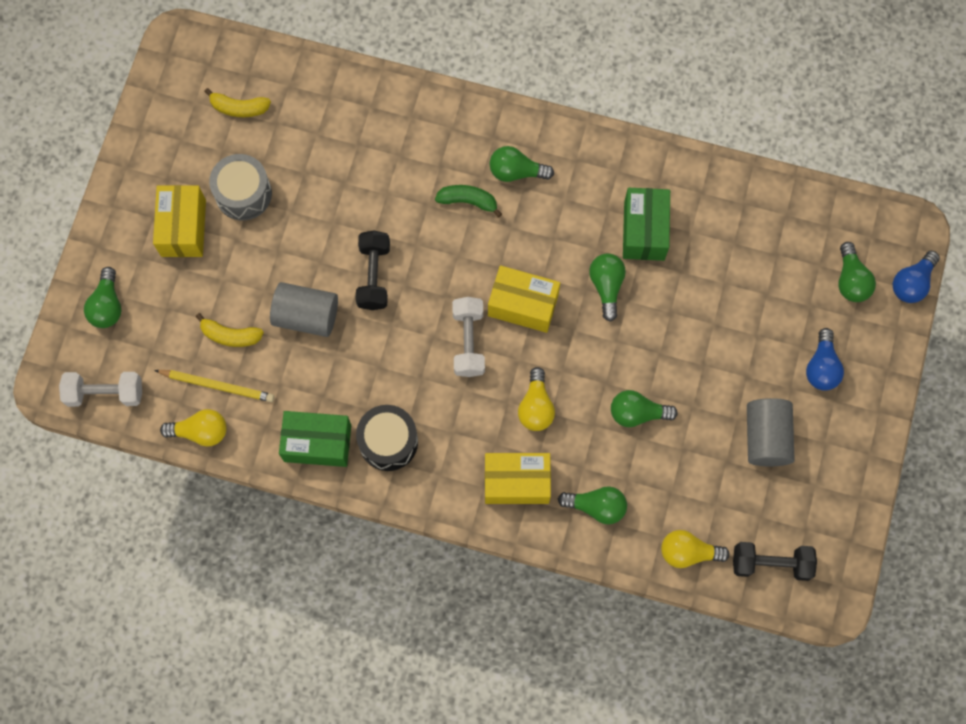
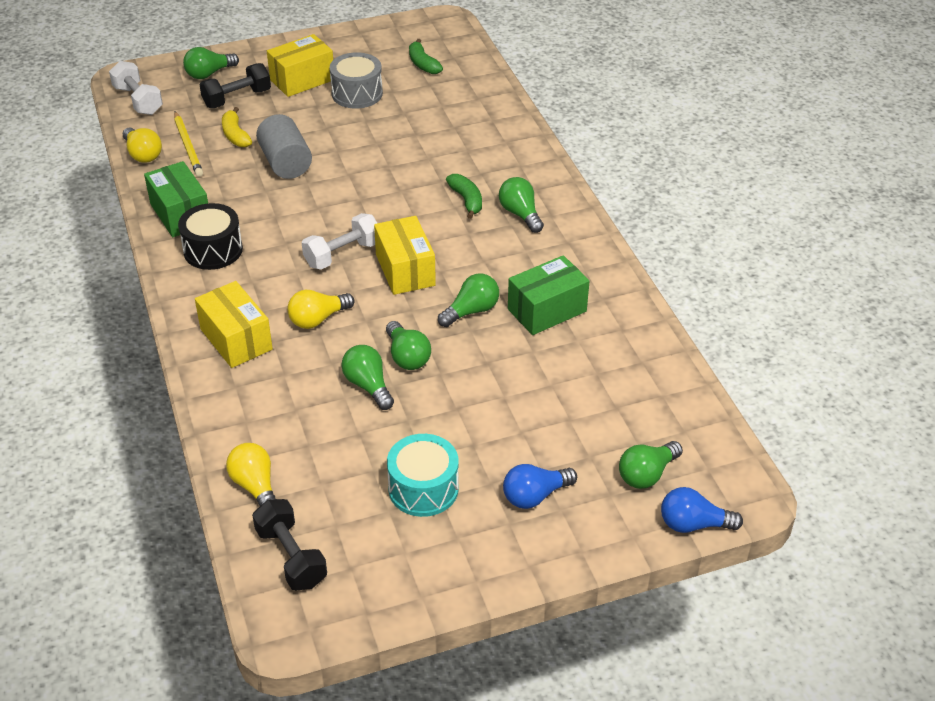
camera: 55 degrees right, 30 degrees down
(239, 108) = (423, 64): yellow banana -> green banana
(374, 276) = (352, 181): black dumbbell -> black dumbbell (237, 98)
(596, 506) = (253, 400): green light bulb -> green light bulb (407, 357)
(766, 437) = (423, 488): grey cylinder -> turquoise drum

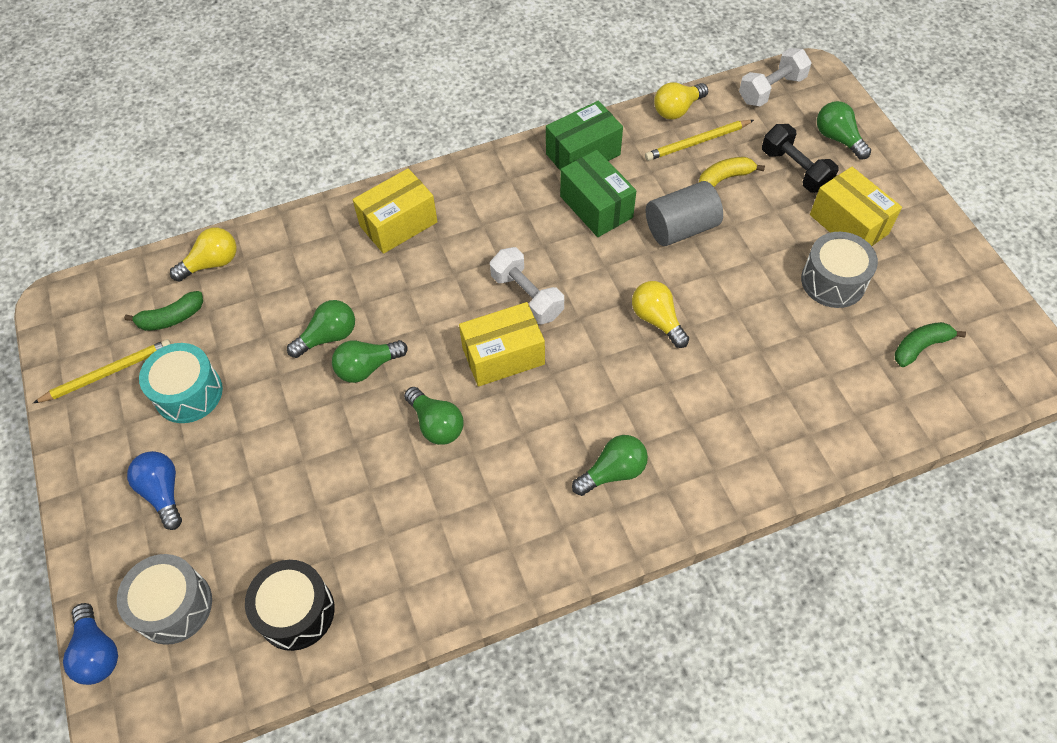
camera: 90 degrees right, 15 degrees up
(213, 250) = (528, 188): black drum -> black drum (296, 612)
(291, 557) = (129, 298): black dumbbell -> none
(318, 319) = (425, 285): yellow light bulb -> yellow light bulb (657, 320)
(391, 562) = (108, 373): none -> yellow pencil
(466, 200) = (633, 411): green banana -> green banana (171, 318)
(547, 310) = (437, 503): green box -> green box (596, 207)
(647, 474) = (174, 606): green light bulb -> grey drum
(693, 524) = (97, 652): blue light bulb -> blue light bulb turned 150 degrees clockwise

